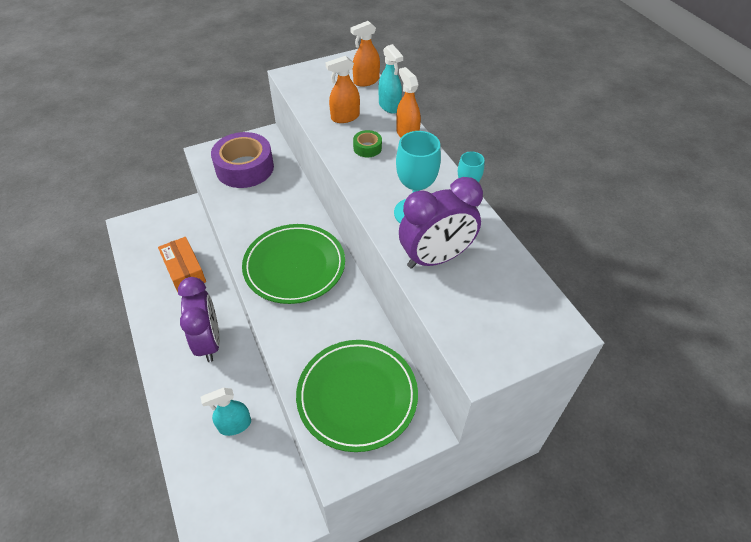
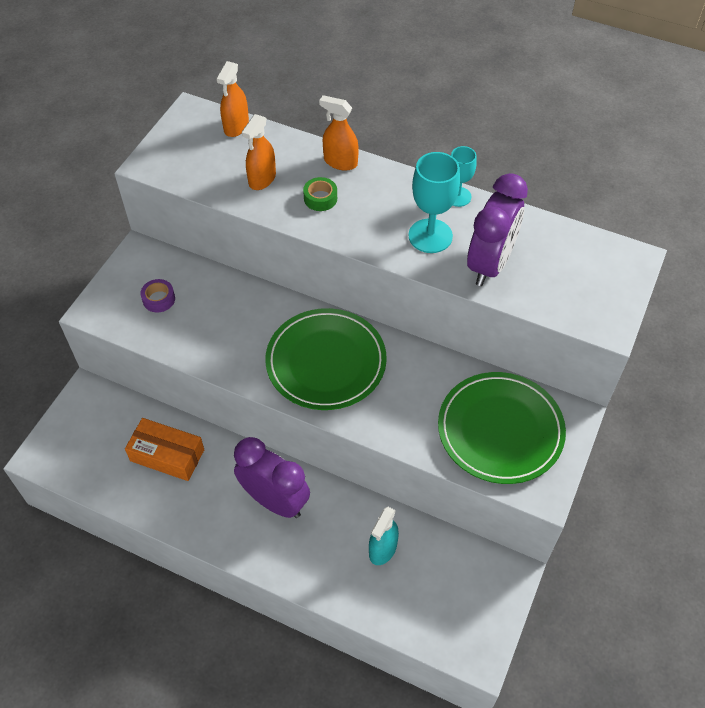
camera: 40 degrees left, 5 degrees up
(245, 168) = (159, 299): purple tape -> purple tape, size x0.43
(389, 106) = (291, 142): turquoise spray bottle -> none

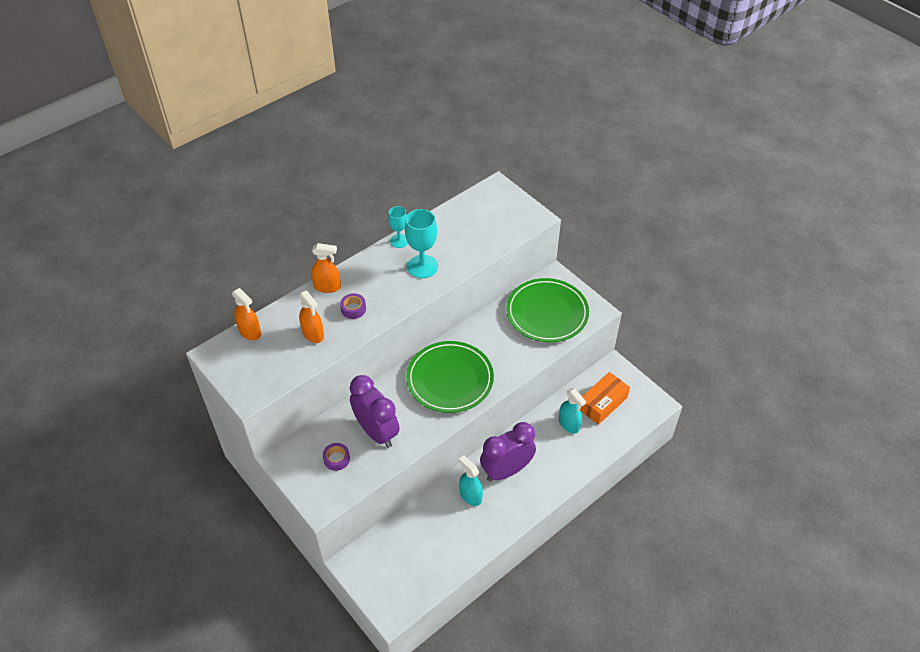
camera: 65 degrees left, 5 degrees down
(167, 455) = (437, 525): orange box -> orange box (602, 403)
(221, 474) = (470, 495): none -> turquoise spray bottle
(320, 198) = (353, 309): green tape -> purple tape
(340, 162) = (327, 287): orange spray bottle -> orange spray bottle turned 135 degrees counterclockwise
(490, 264) = (462, 248): purple clock -> purple clock (376, 432)

